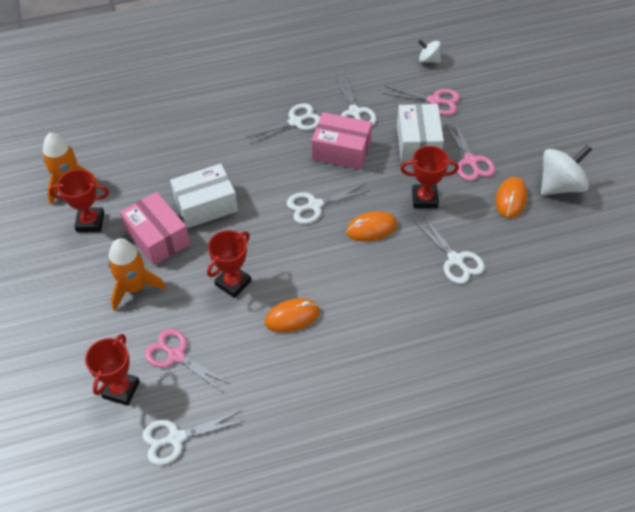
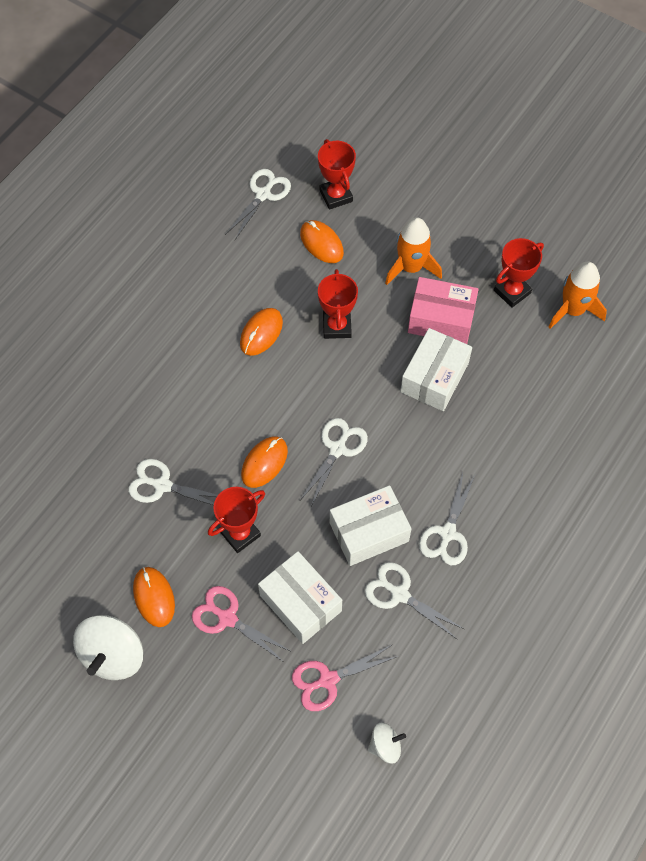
camera: 140 degrees right, 10 degrees up
(176, 356) = (321, 243): pink scissors -> orange mouse
(341, 150) = (369, 532): pink box -> white box

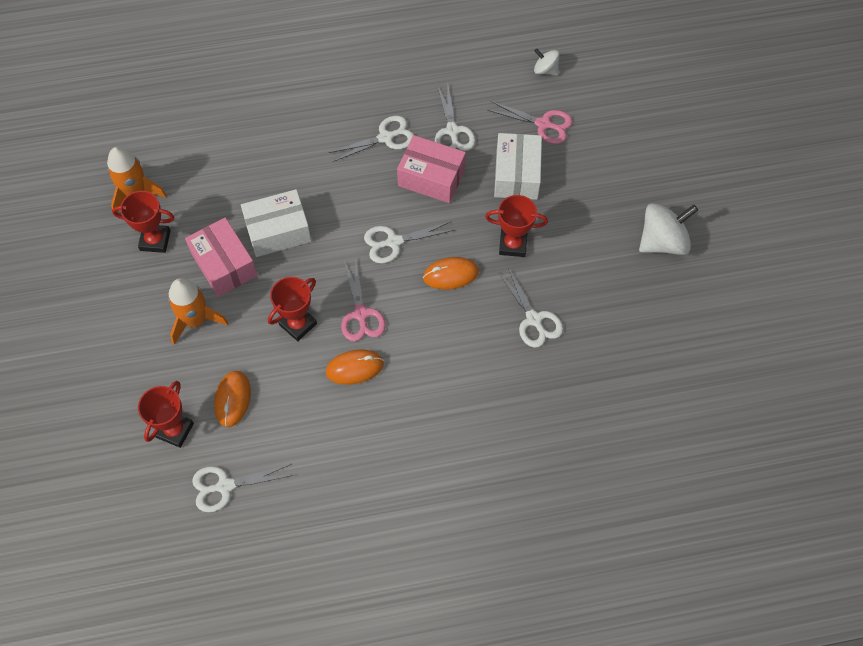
camera: 135 degrees left, 0 degrees up
(154, 597) = (606, 253): orange mouse -> none
(227, 618) = (570, 203): pink scissors -> pink scissors (361, 314)
(369, 532) = (431, 178): white box -> pink box

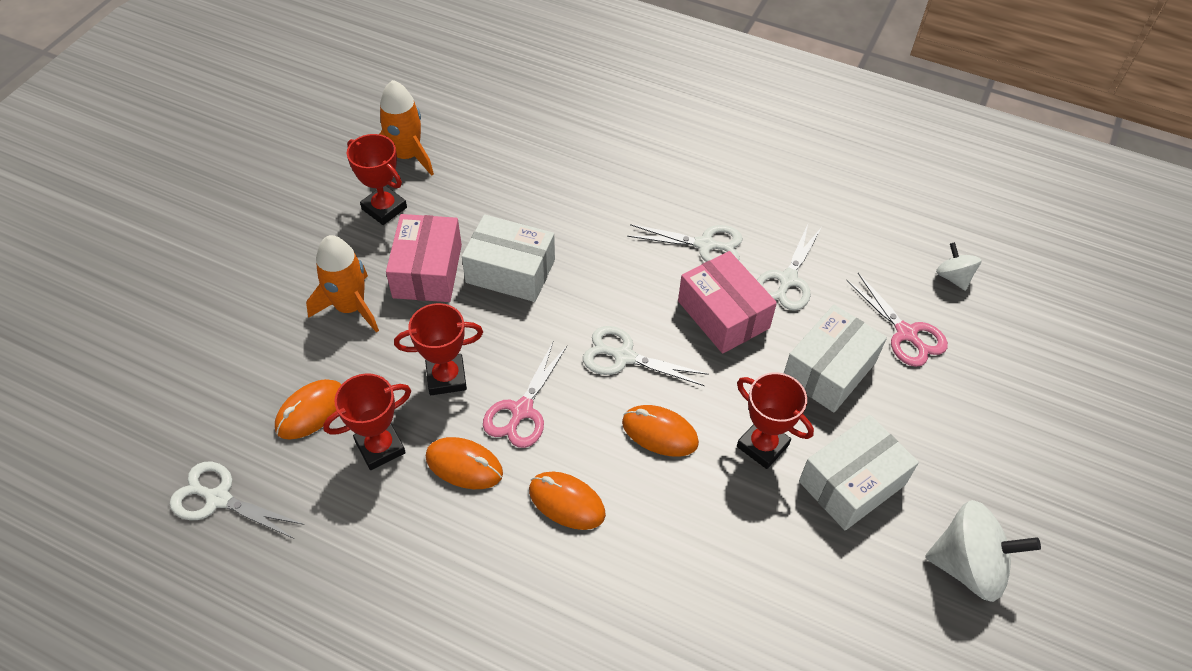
camera: 35 degrees right, 10 degrees down
(175, 430) = (227, 404): red trophy -> red trophy (380, 447)
(430, 349) = (566, 502): none -> orange mouse
(534, 319) = (720, 551): white scissors -> none
(575, 235) = (852, 483): none -> white box

